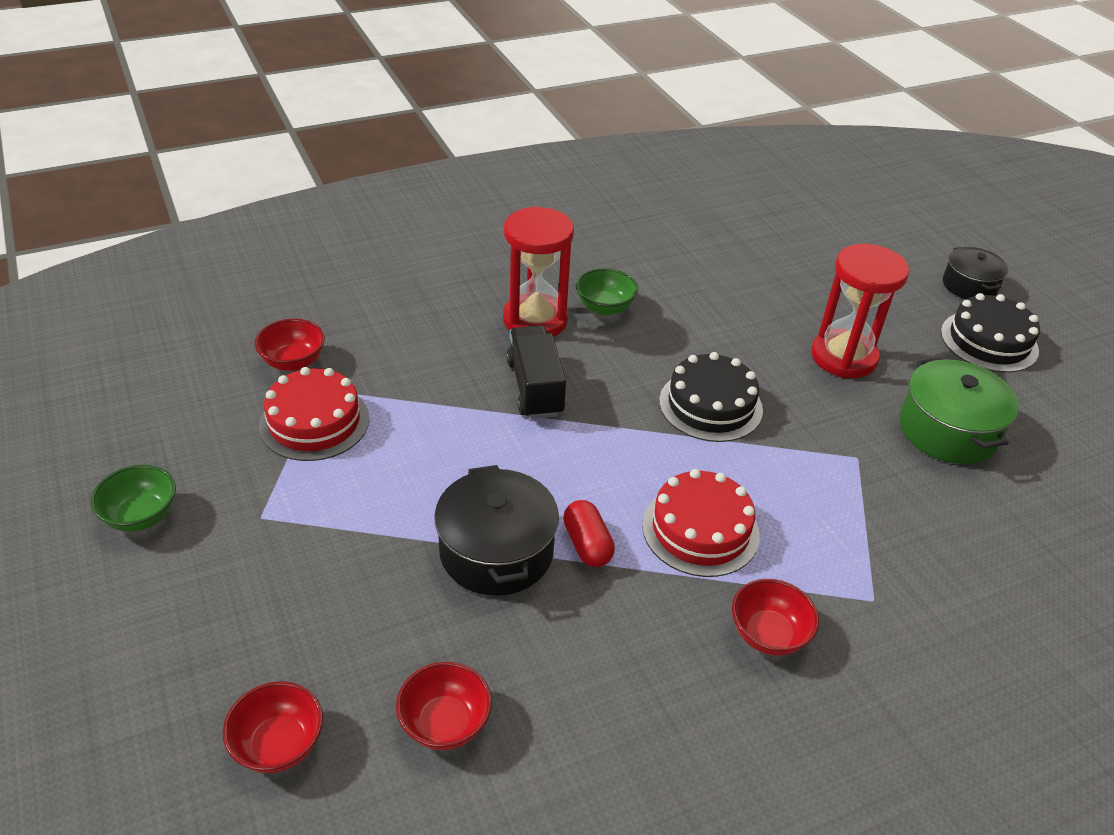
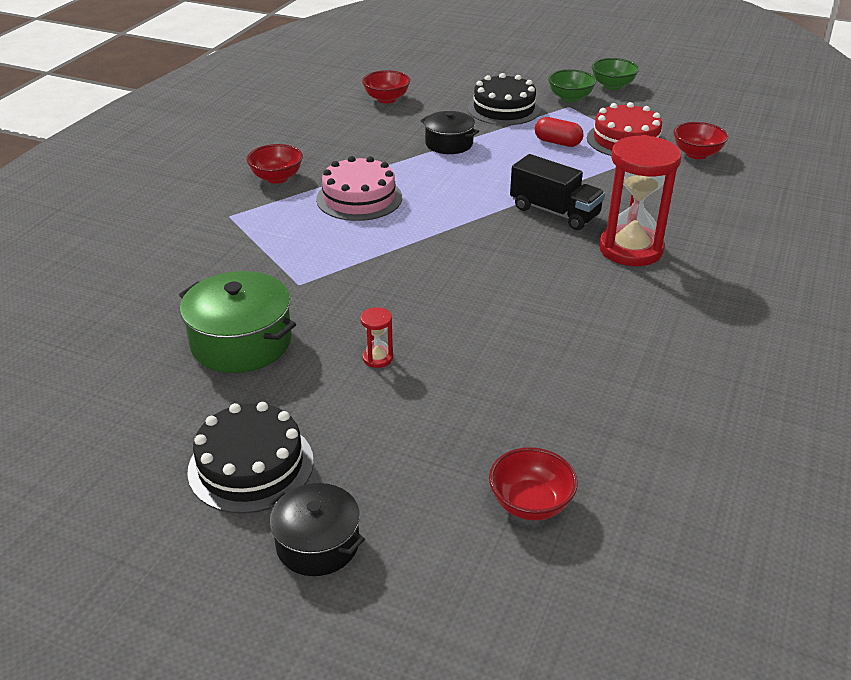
camera: 140 degrees right, 5 degrees down
(279, 744) = (437, 73): red bowl -> red bowl (530, 504)
(496, 551) = (449, 144): black pot -> black pot, size x0.65
(587, 544) = (410, 165): red capsule -> red capsule (557, 142)
(605, 308) = (605, 286): green bowl -> green bowl (570, 98)
(700, 530) = (359, 198): red cake -> pink cake
(710, 405) = (435, 262): black cake -> black cake (504, 109)
(843, 357) = (377, 358): red hourglass -> red hourglass, size x0.41

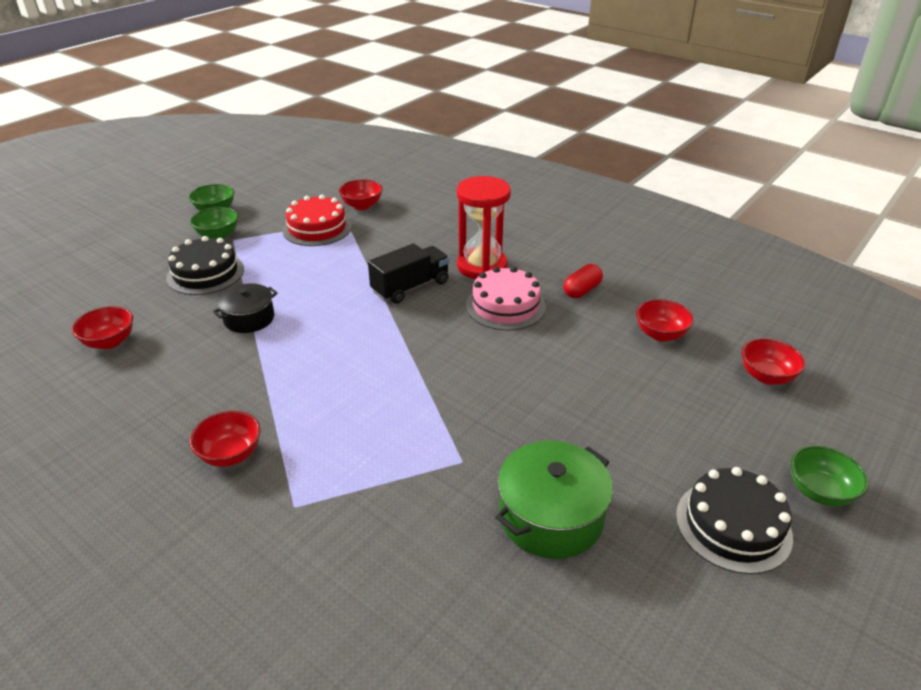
camera: 75 degrees left, 0 degrees up
(318, 543) = (819, 492): black pot -> green bowl
(359, 198) = (318, 395): pink cake -> pink cake (505, 306)
(377, 358) = (594, 424): red hourglass -> none
(557, 142) = (295, 260): red capsule -> red capsule (582, 290)
(573, 401) = (660, 334): none -> red bowl

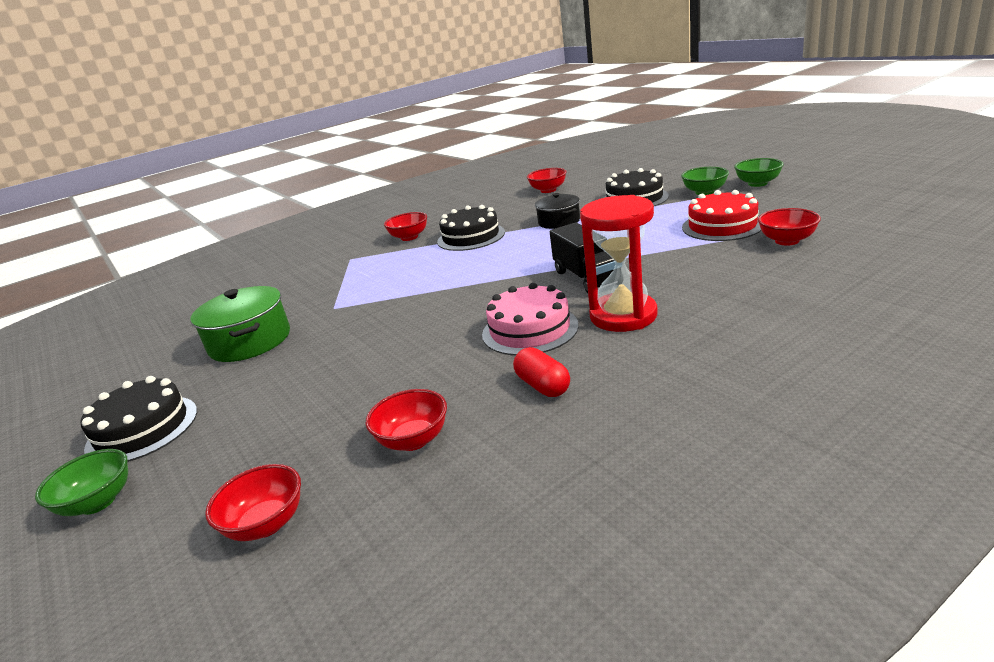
camera: 110 degrees right, 10 degrees down
(263, 385) = (471, 237): none -> black cake

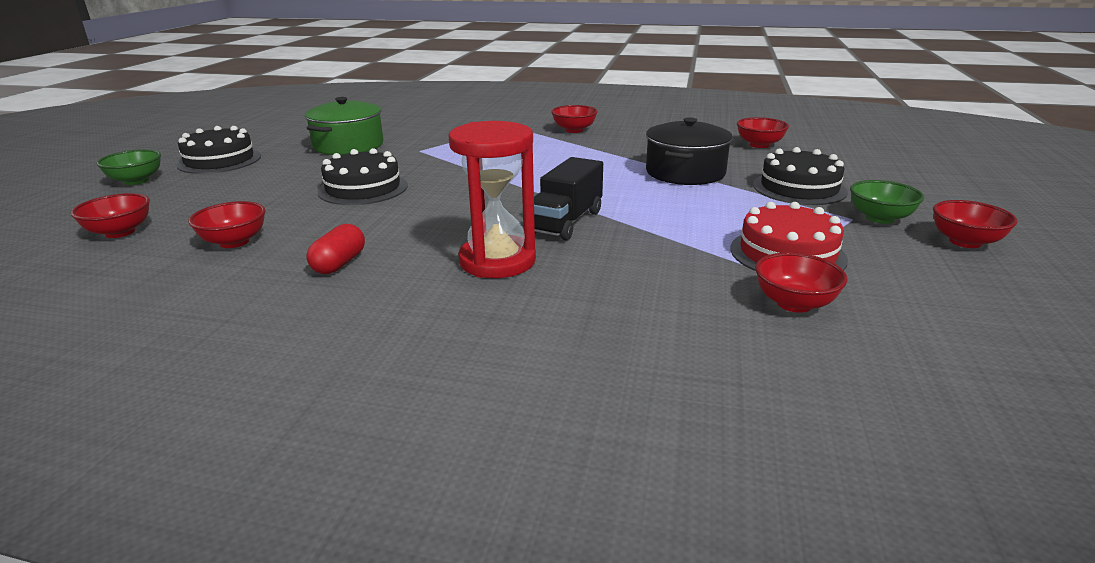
camera: 45 degrees right, 0 degrees up
(471, 237) = (602, 150): black cake -> black cake (363, 188)
(530, 329) = (437, 229): pink cake -> none
(559, 221) = (685, 172): black pot -> black pot, size x1.54
(757, 183) = (965, 242): green bowl -> red bowl

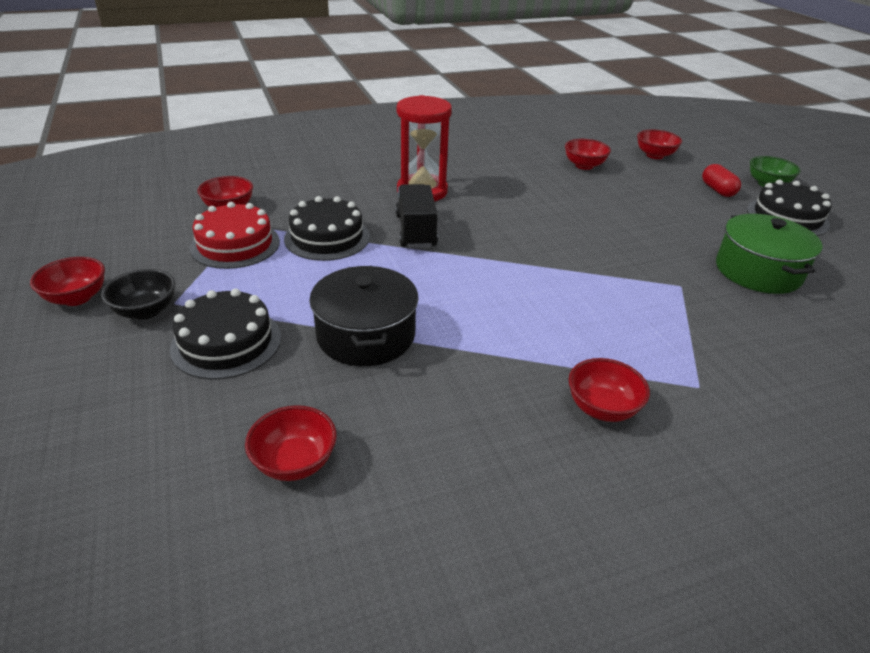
camera: 145 degrees right, 10 degrees up
(339, 264) = (503, 169): red capsule -> red capsule (717, 190)
(363, 188) = (611, 221): black cake -> black cake (327, 237)
(880, 218) = (146, 311): green bowl -> black bowl

